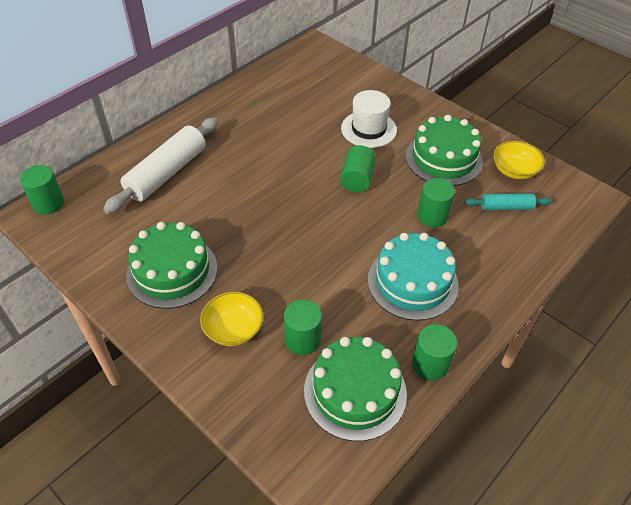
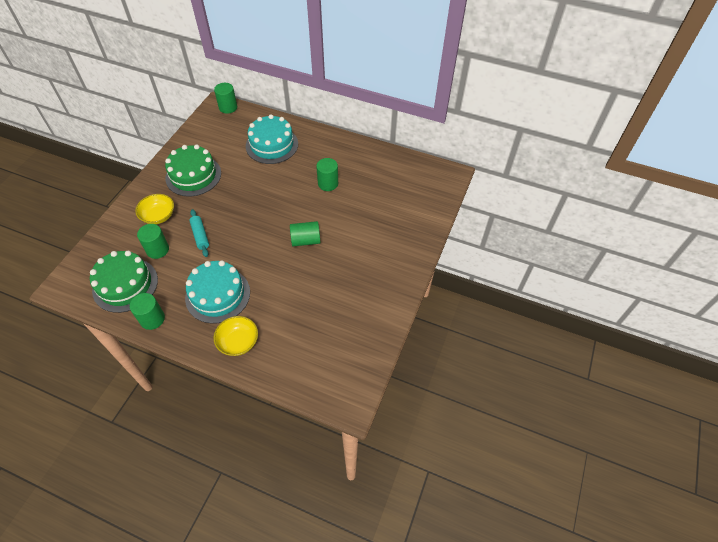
camera: 70 degrees right, 5 degrees up
(167, 173) = (272, 145): white rolling pin -> turquoise cake
(368, 129) = (364, 233): white hat -> none
(432, 216) = (284, 293): green cylinder -> green cylinder (328, 183)
(443, 158) = (351, 288): green cake -> none
(506, 207) = (312, 340): turquoise rolling pin -> turquoise rolling pin (200, 236)
(514, 170) = (359, 339): yellow bowl -> yellow bowl (238, 342)

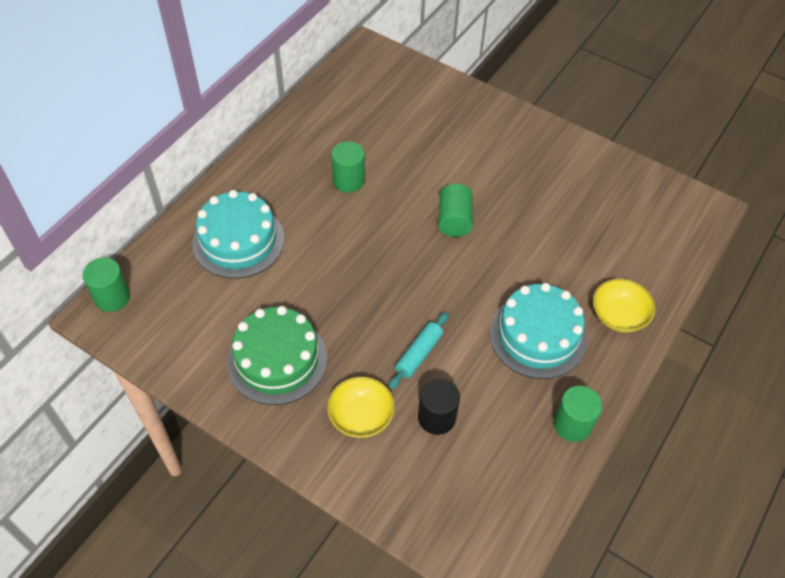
camera: 80 degrees left, 0 degrees up
(125, 285) = (502, 466): green cake -> none
(157, 249) = (436, 417): green cylinder -> black cylinder
(200, 236) = (419, 354): turquoise rolling pin -> turquoise rolling pin turned 45 degrees counterclockwise

